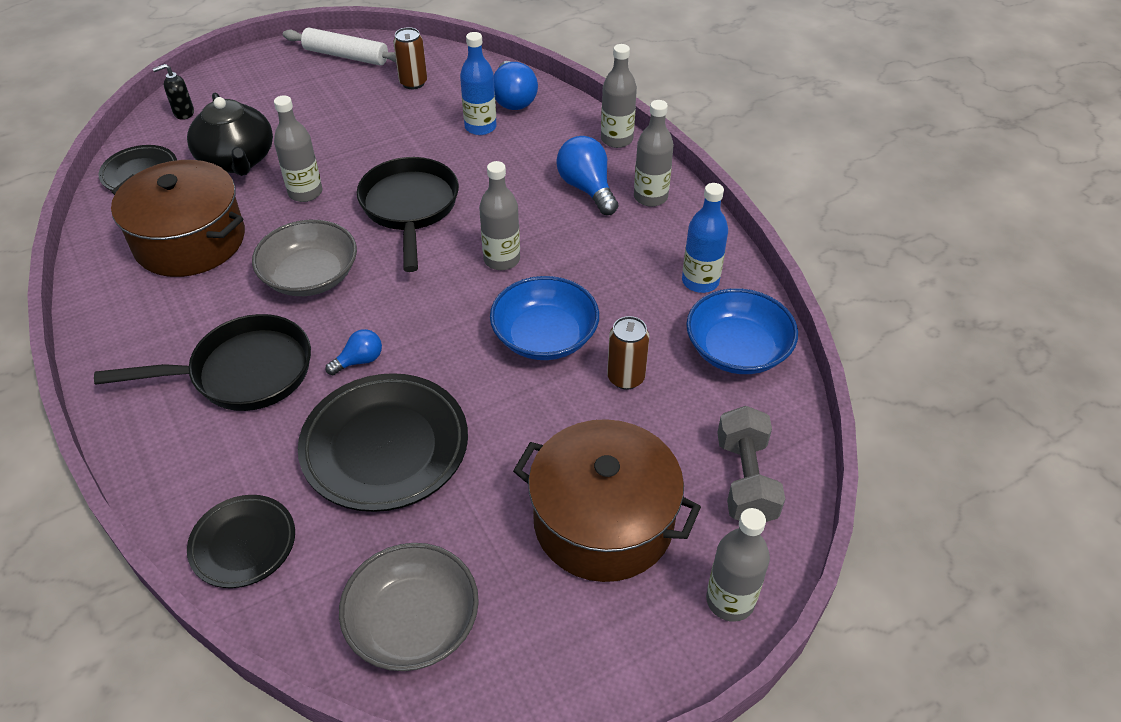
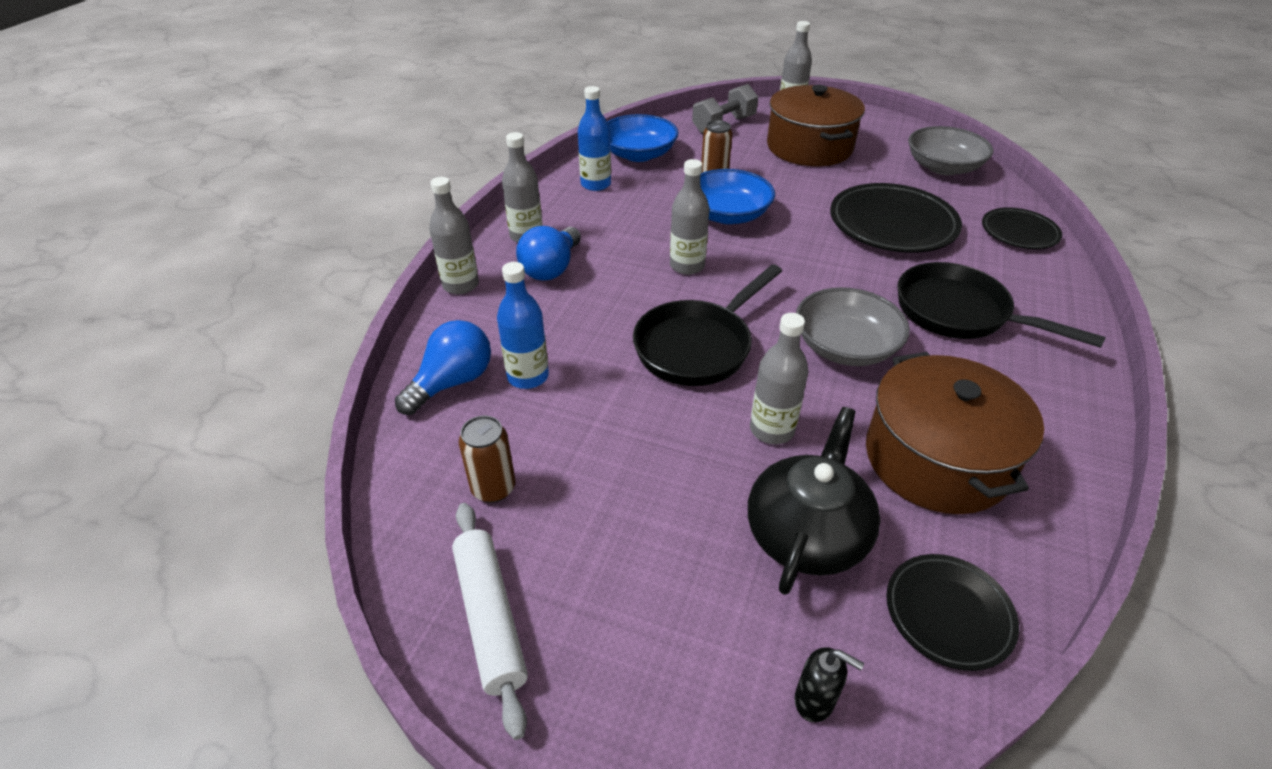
camera: 130 degrees left, 5 degrees down
(359, 361) = (864, 271): blue light bulb -> none

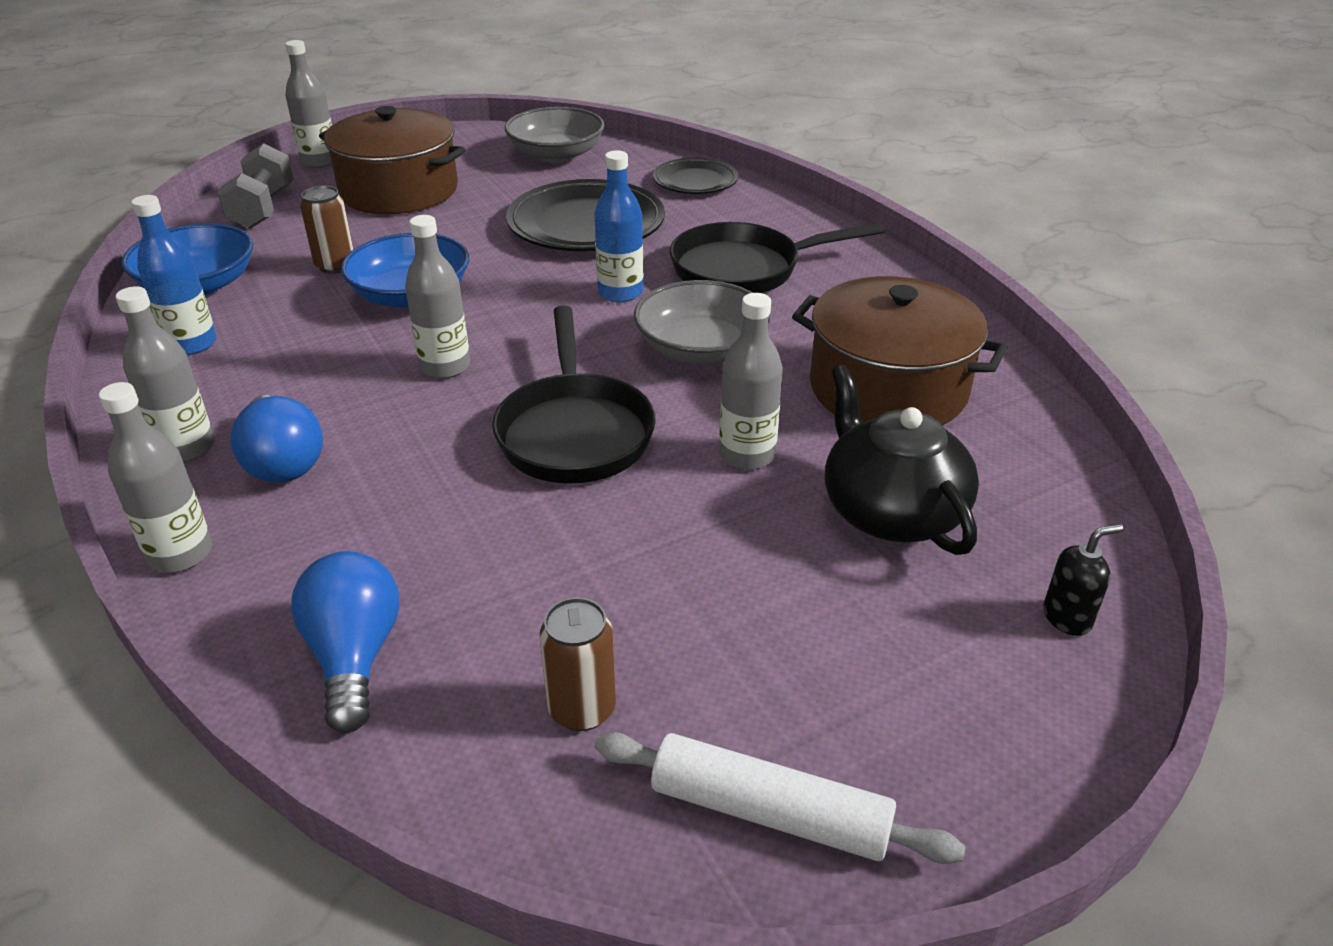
camera: 50 degrees left, 5 degrees down
(528, 376) = (440, 582): blue bottle -> blue bottle (620, 292)
(948, 614) = (1046, 487): black plate -> none

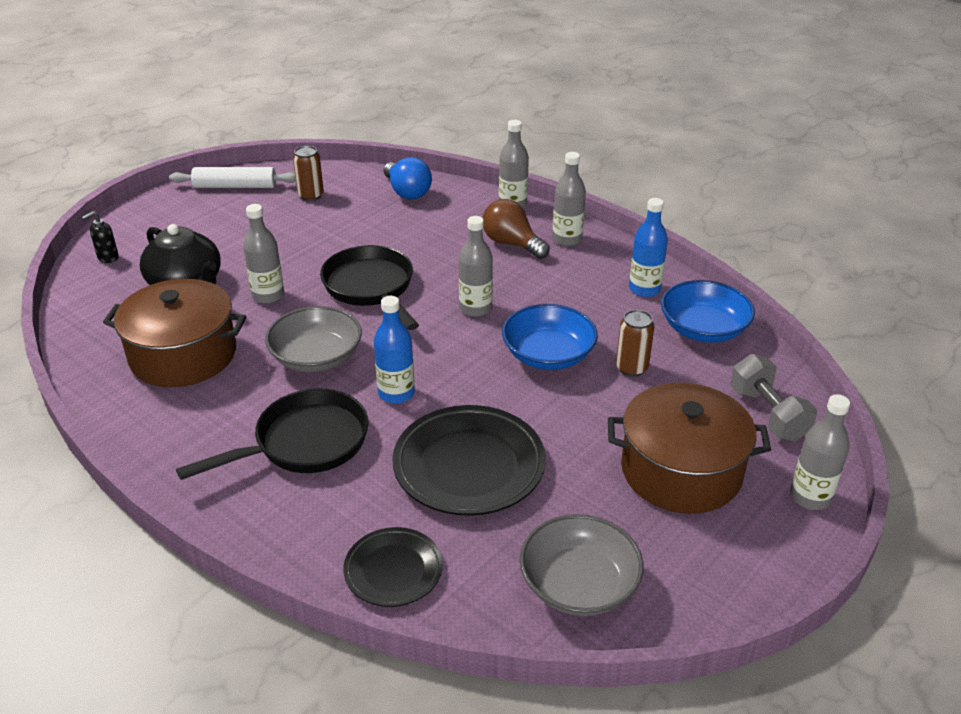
camera: 160 degrees right, 0 degrees up
(282, 461) = (512, 244): blue light bulb -> brown light bulb

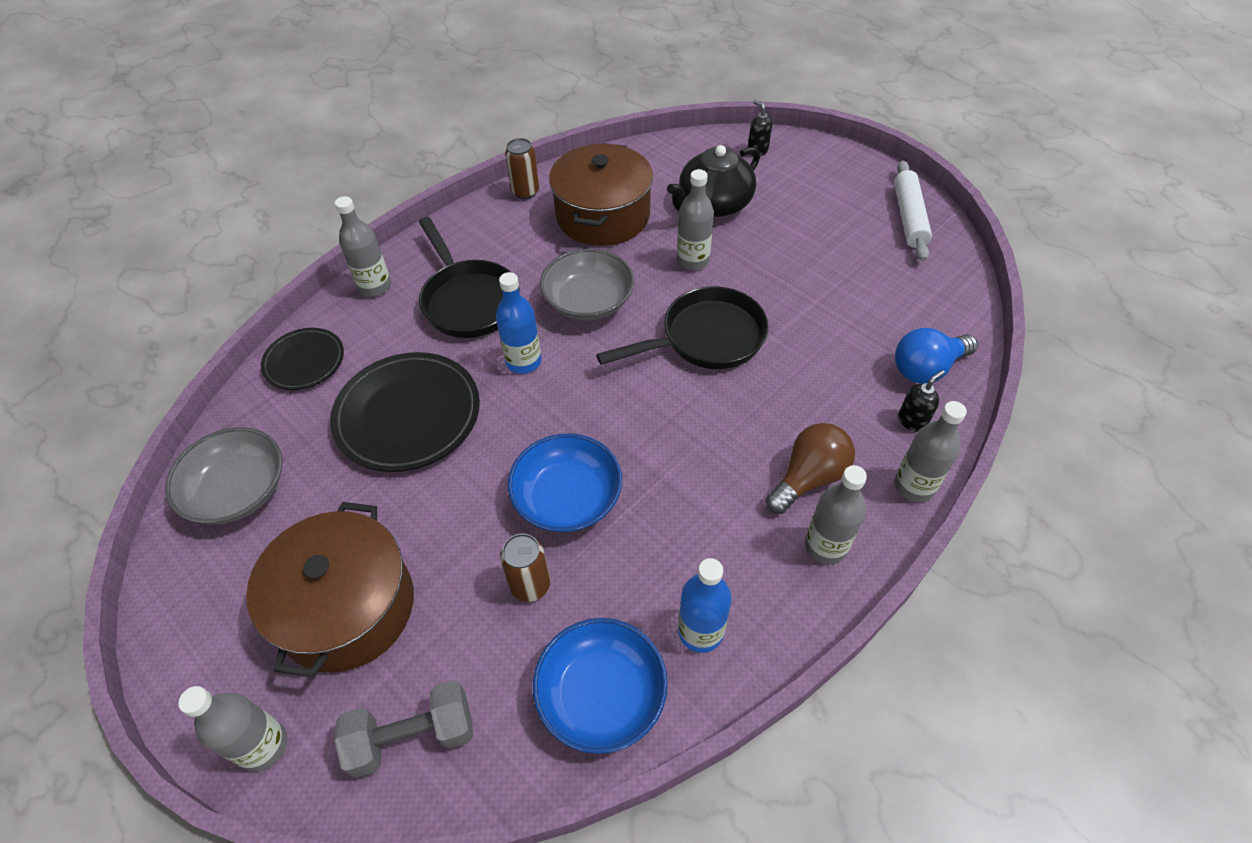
camera: 95 degrees right, 15 degrees up
(311, 195) = (900, 279): brown can -> brown can (525, 192)
(457, 201) = (912, 421): none -> black soap dispenser
(475, 308) = (663, 432): grey bottle -> grey bottle (375, 286)

